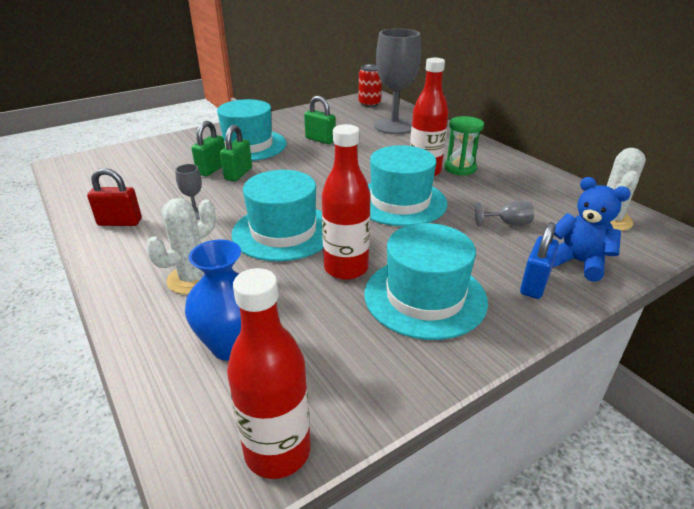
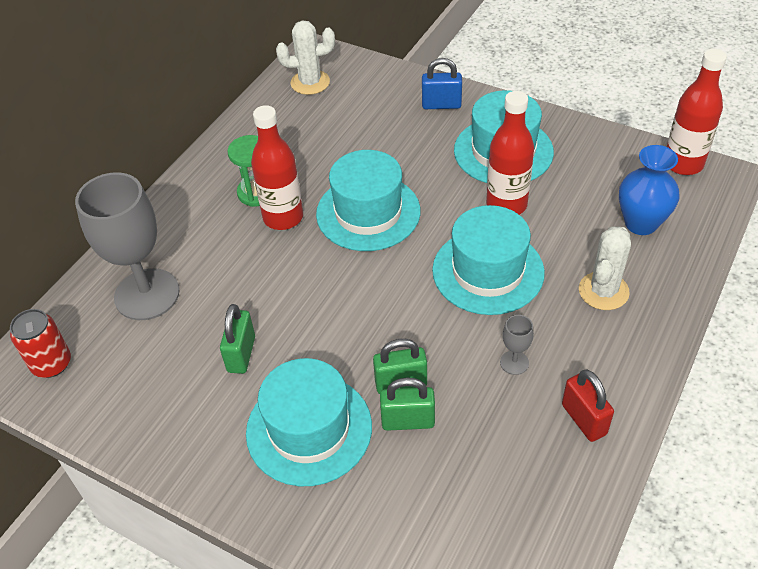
camera: 115 degrees left, 15 degrees up
(193, 279) = (603, 291): white cactus -> white cactus turned 75 degrees counterclockwise
(507, 223) = (359, 134): grey goblet -> none
(578, 262) = (393, 89): blue teddy bear -> none

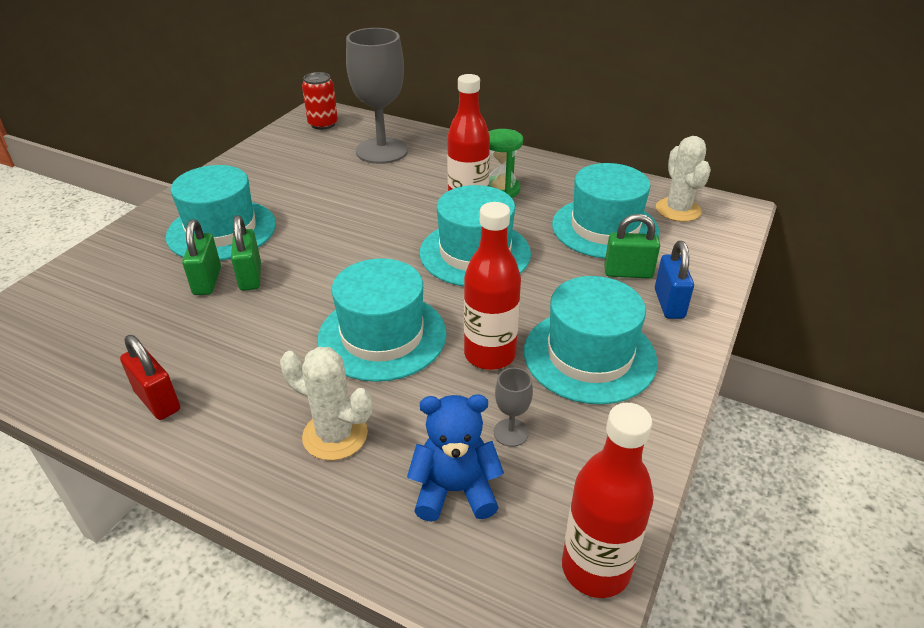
camera: 85 degrees right, 10 degrees down
(241, 354) = (309, 195): green padlock -> green padlock (628, 273)
(334, 128) = (605, 228): none -> turquoise hat
(514, 362) = (250, 351): grey goblet -> grey goblet (511, 432)
(584, 419) = (158, 401): red padlock -> red padlock turned 75 degrees clockwise
(641, 223) = (455, 490): blue vase -> blue teddy bear

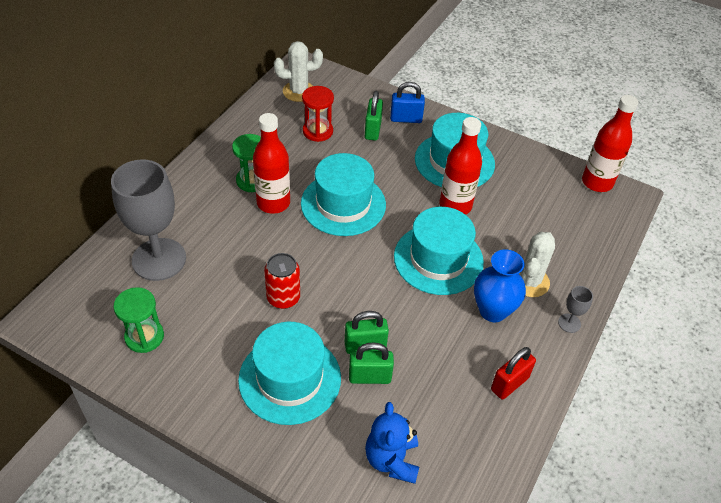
camera: 90 degrees left, 10 degrees up
(284, 389) = (493, 311): none -> blue vase
(290, 154) = (144, 337): none -> green hourglass
(323, 124) = (78, 312): red can -> red can (283, 298)
(455, 490) = (561, 229): blue teddy bear -> blue teddy bear (392, 460)
(511, 432) = (519, 202): grey goblet -> grey goblet (569, 323)
(605, 228) = (317, 131): turquoise hat -> red hourglass

